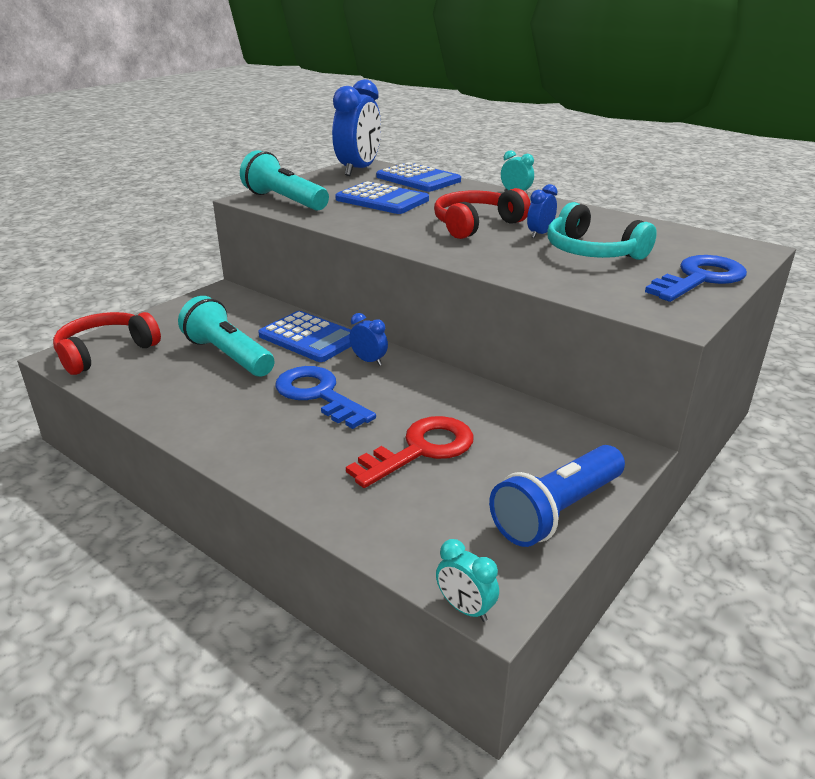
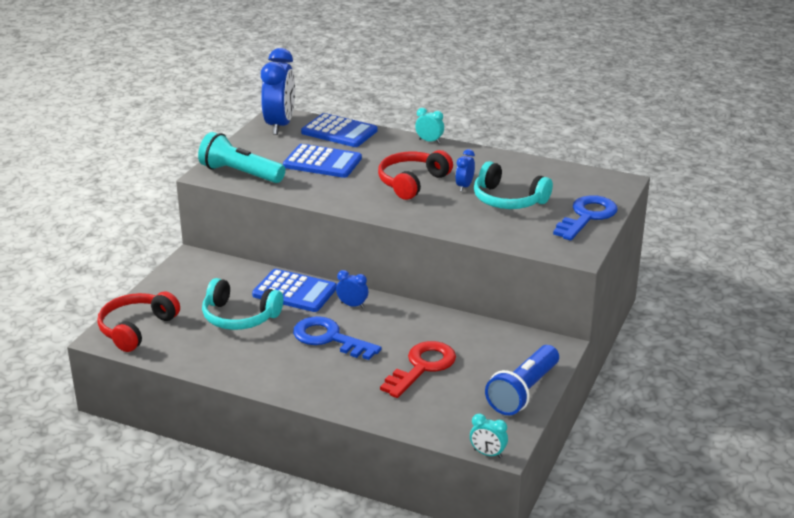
camera: 15 degrees left, 0 degrees up
(228, 355) = (239, 317): turquoise flashlight -> turquoise headphones

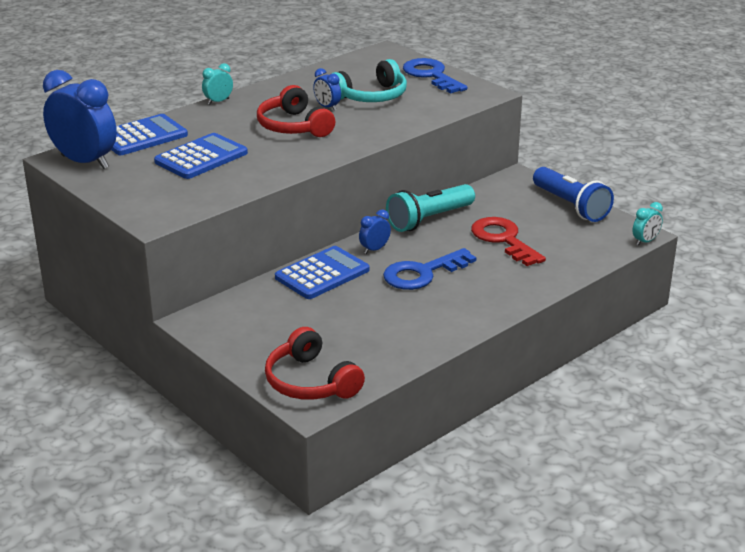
camera: 65 degrees left, 0 degrees up
(239, 317) = (342, 314): turquoise headphones -> none
(240, 173) = (174, 203): turquoise flashlight -> turquoise flashlight (429, 219)

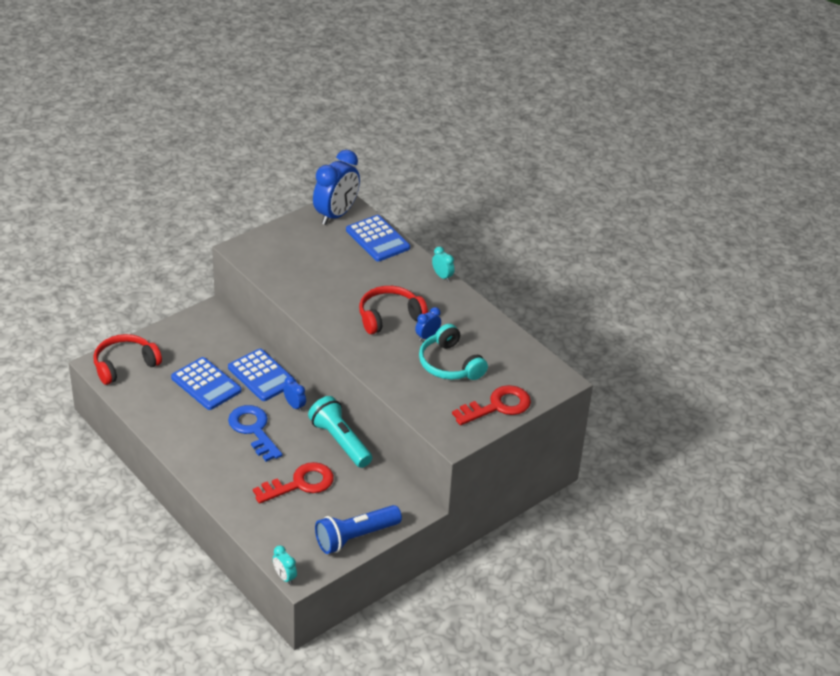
camera: 90 degrees right, 10 degrees up
(201, 157) = (337, 268): blue calculator -> blue calculator (206, 384)
(431, 75) = (498, 406): blue key -> red key

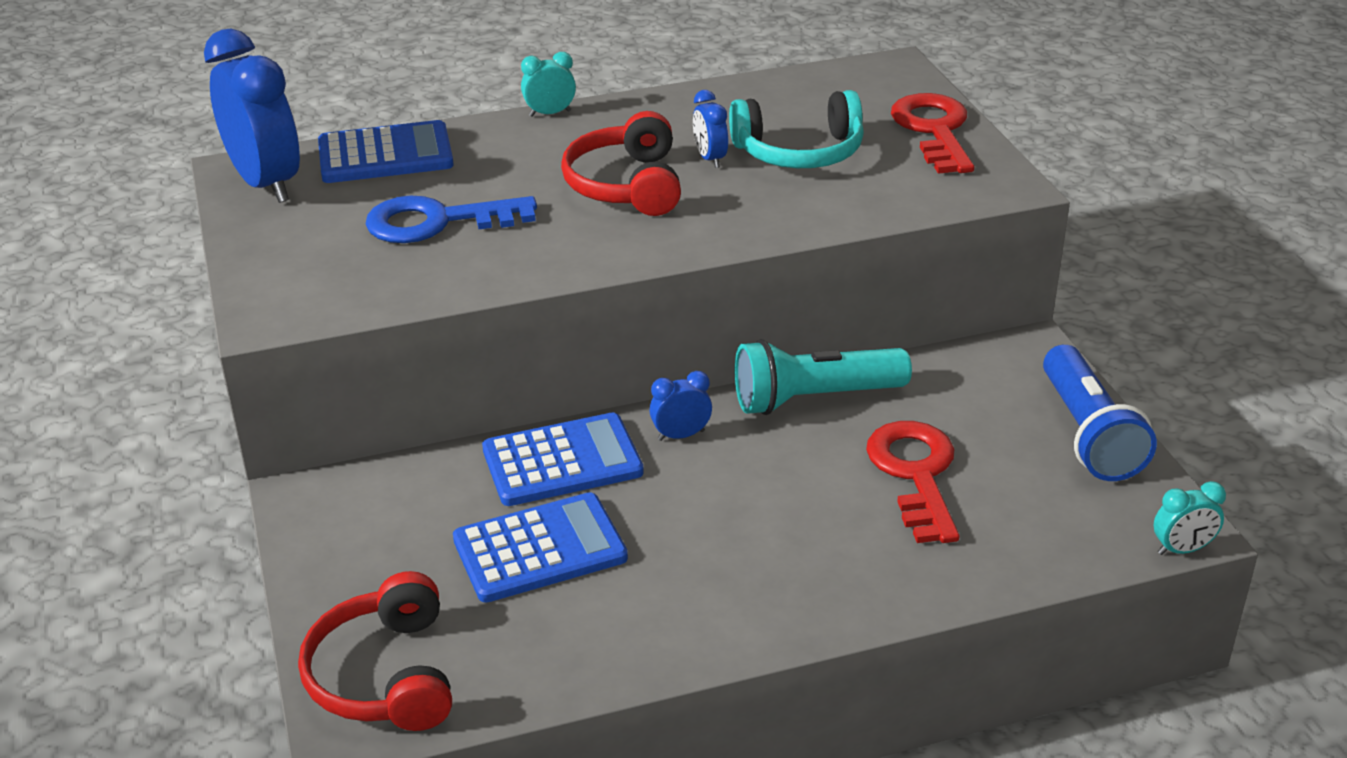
camera: 65 degrees left, 5 degrees down
(253, 430) = (725, 506): blue key -> blue key (437, 222)

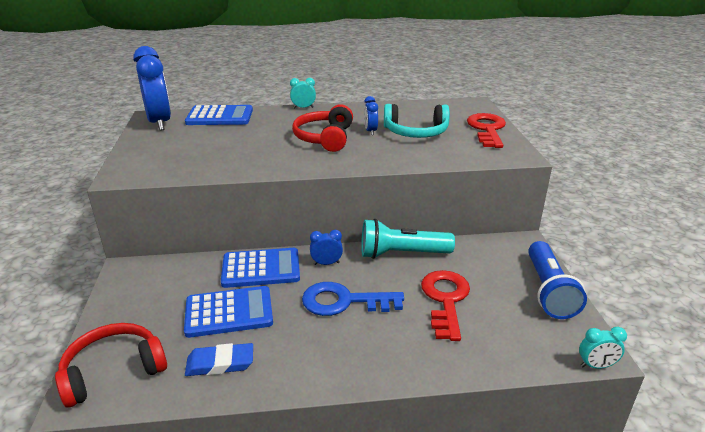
camera: 10 degrees right, 5 degrees down
(385, 675) = (113, 371): red headphones -> red headphones turned 60 degrees clockwise
(437, 222) = (227, 144): blue key -> blue key (344, 301)
(565, 636) = (220, 363): none -> blue eraser

